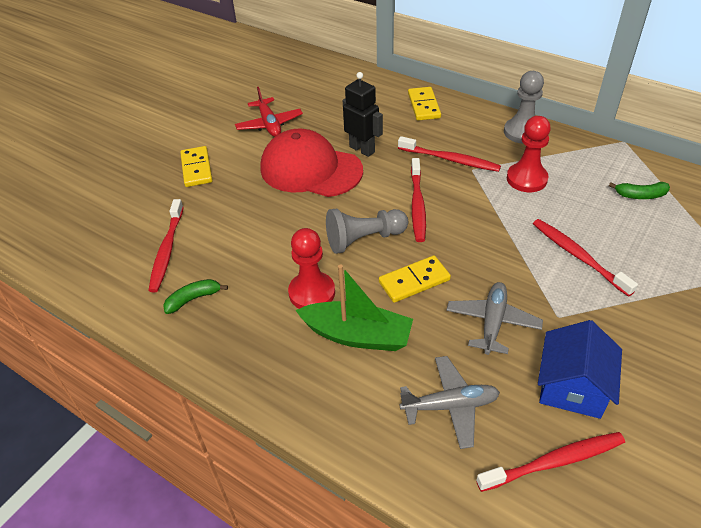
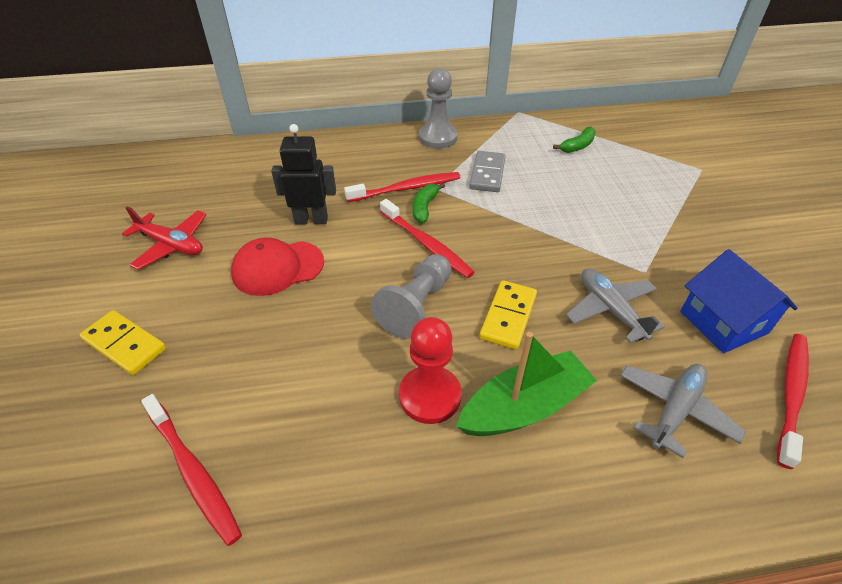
camera: 45 degrees left, 0 degrees up
(193, 299) = (301, 507): green banana -> green banana (424, 207)
(311, 169) = (278, 268): red cap -> red cap, size x0.66
(423, 106) = (325, 152): yellow domino -> none
(526, 179) = (487, 174): red pawn -> grey domino
(578, 256) = (597, 214): red toothbrush -> none

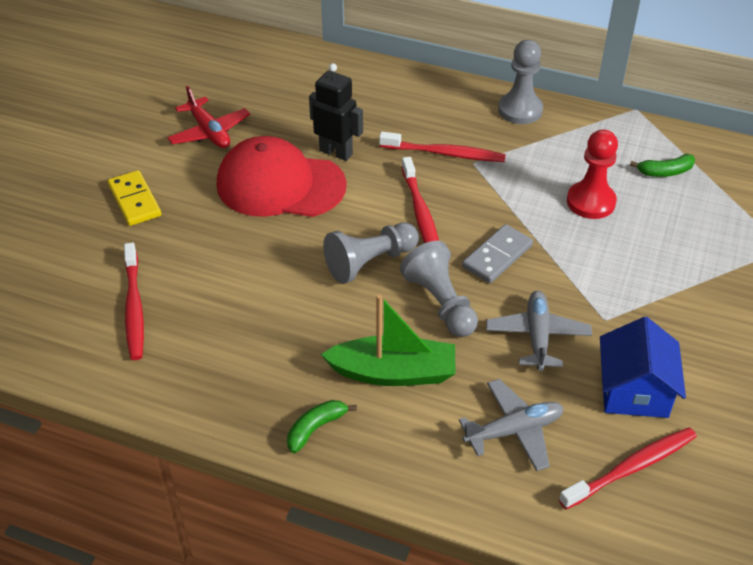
camera: 30 degrees right, 0 degrees up
(278, 268) = (280, 185): red cap -> red cap, size x1.51
(424, 207) = (447, 178): green banana -> green banana (316, 428)
(430, 396) = (327, 333): red pawn -> red pawn (590, 202)
(487, 174) = (537, 167): grey domino -> grey domino (497, 256)
(508, 316) = (440, 303): yellow domino -> grey pawn

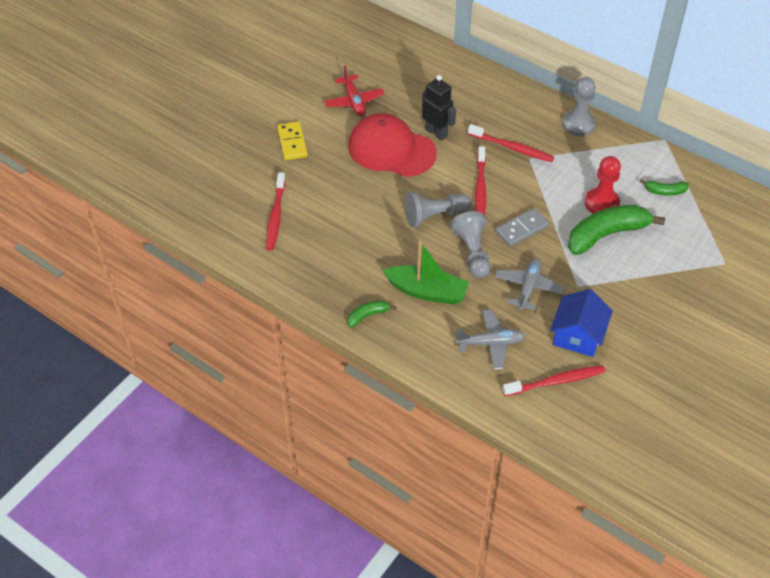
camera: 15 degrees right, 5 degrees up
(614, 241) = (606, 234): none -> green banana

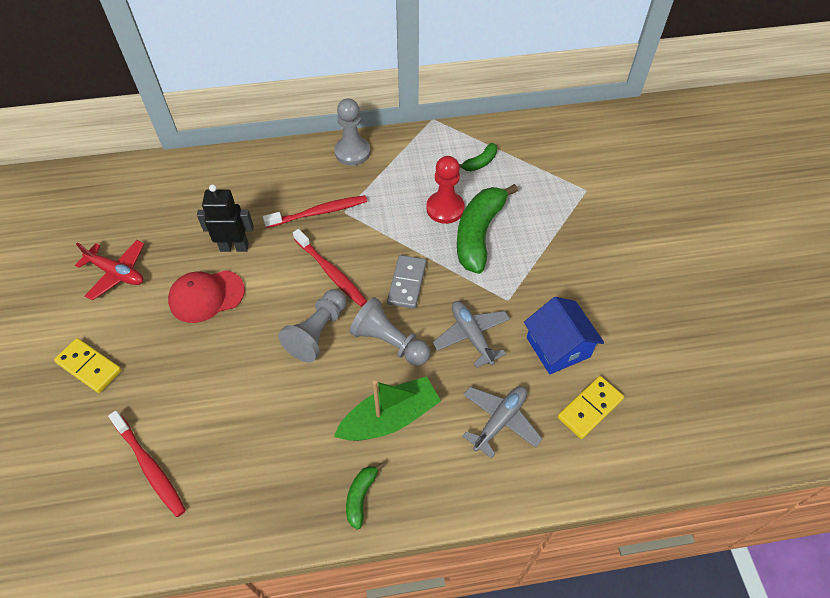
camera: 45 degrees left, 5 degrees up
(391, 150) = (206, 296): red cap -> red cap, size x0.66
(556, 381) = (590, 408): red toothbrush -> yellow domino

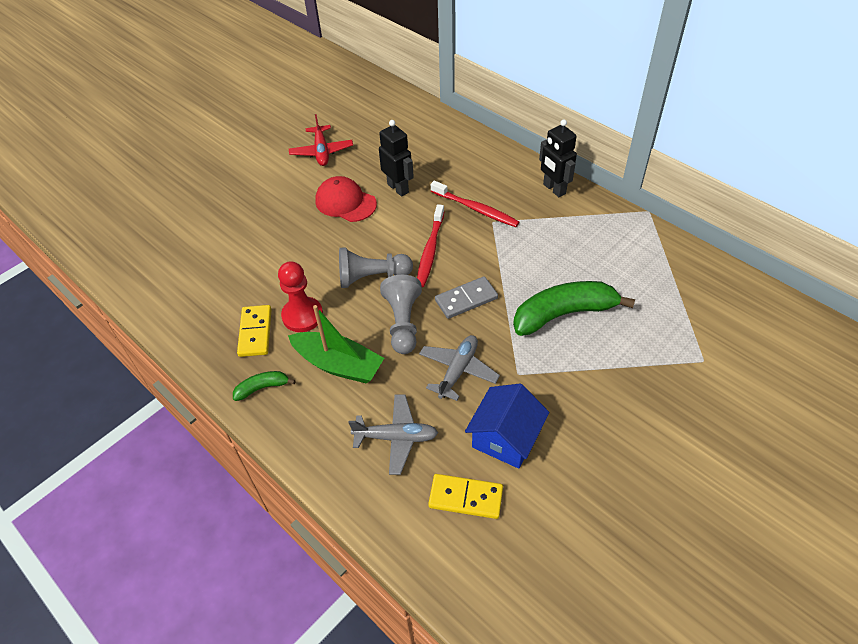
camera: 55 degrees right, 5 degrees down
(89, 366) = (245, 188): yellow domino -> yellow domino (255, 332)
(150, 467) = (200, 264): red toothbrush -> none
(352, 152) = (554, 189): grey pawn -> black robot
(445, 208) = (564, 277): red pawn -> red pawn (302, 316)
(480, 162) = (640, 269): green banana -> none

